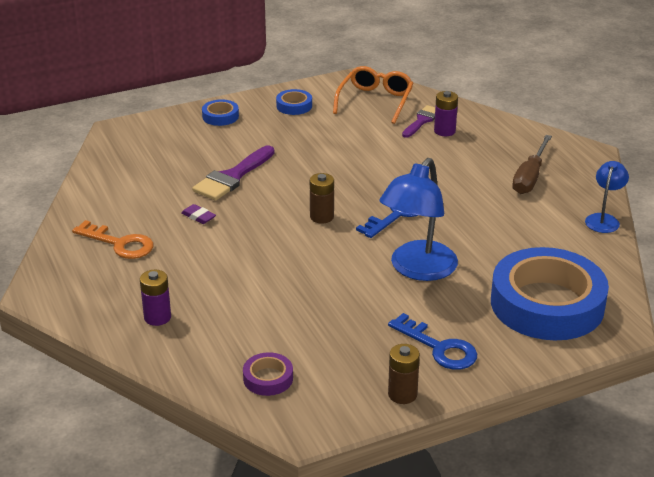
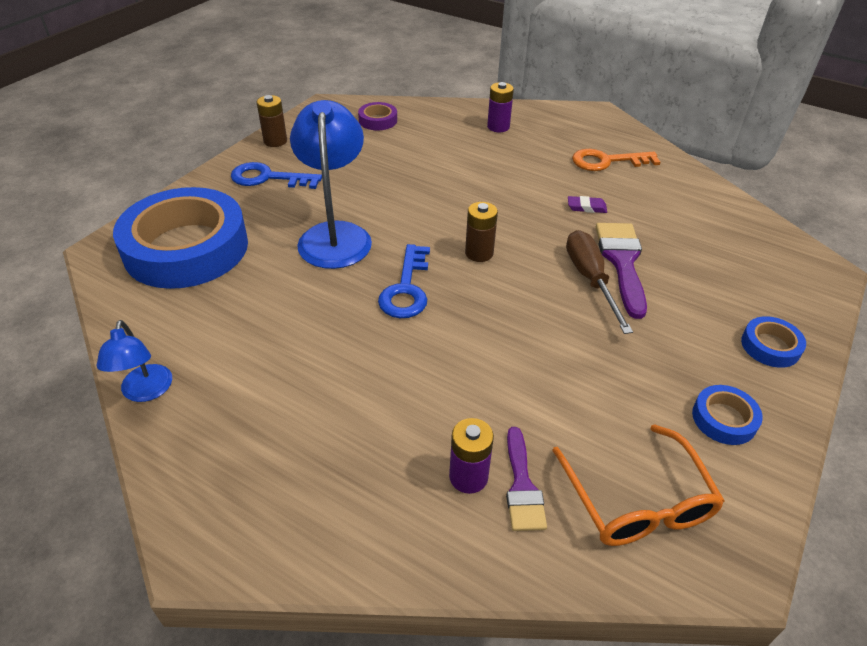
camera: 145 degrees right, 10 degrees up
(530, 177) = (280, 429): brown screwdriver -> brown screwdriver (590, 279)

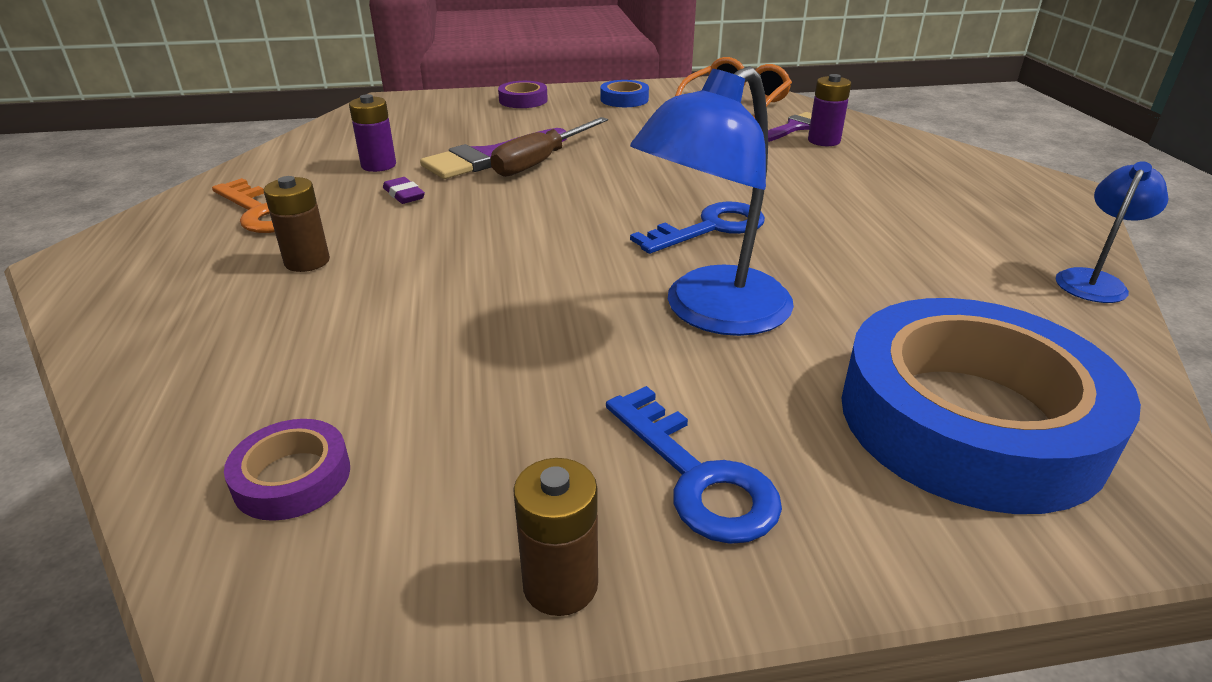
camera: 130 degrees left, 10 degrees down
(479, 253) = (586, 216): brown battery -> brown battery (307, 261)
(498, 127) = (207, 322): purple battery -> purple battery (378, 165)
(770, 346) = (523, 100): blue tape -> purple tape

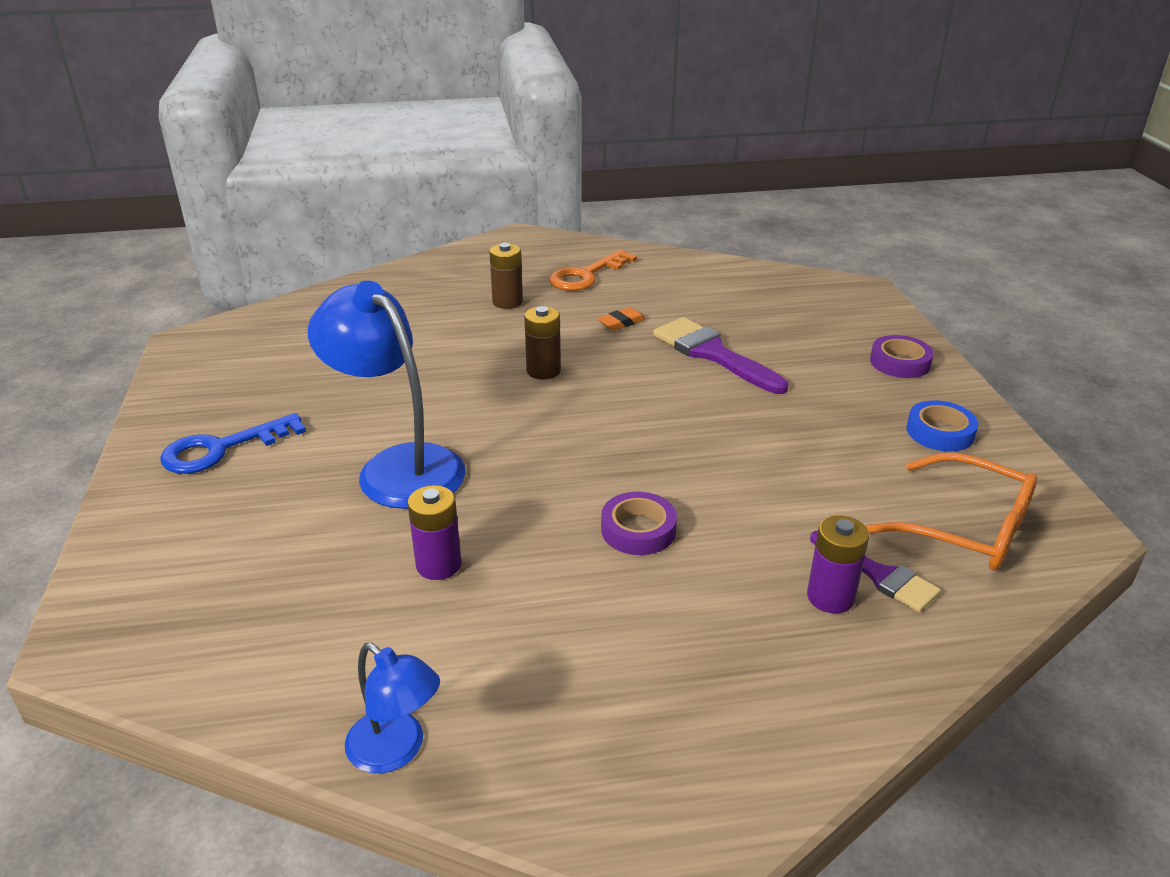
camera: 90 degrees right, 0 degrees up
(292, 477) = (283, 331): purple tape -> purple tape (638, 530)
(378, 165) = (683, 305): purple battery -> purple battery (438, 565)
(404, 195) = (621, 322): purple eraser -> orange eraser
(541, 162) = (707, 381): brown screwdriver -> none
(560, 584) = (171, 406): brown battery -> brown battery (543, 371)
(710, 228) = (551, 476): blue key -> none
(970, 419) = (217, 576): blue tape -> none

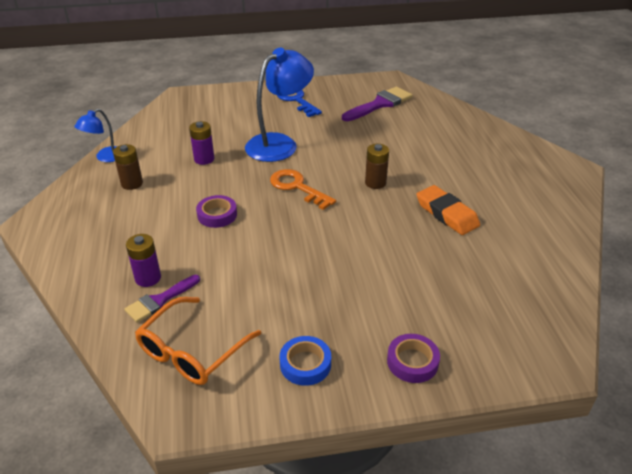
camera: 90 degrees right, 5 degrees up
(507, 302) = (463, 167): brown battery -> brown battery (132, 184)
(586, 275) = (517, 199): orange key -> orange key (297, 187)
(621, 322) = (446, 214): orange eraser -> orange eraser, size x1.93
(713, 354) = (408, 254): purple brush -> purple brush (380, 104)

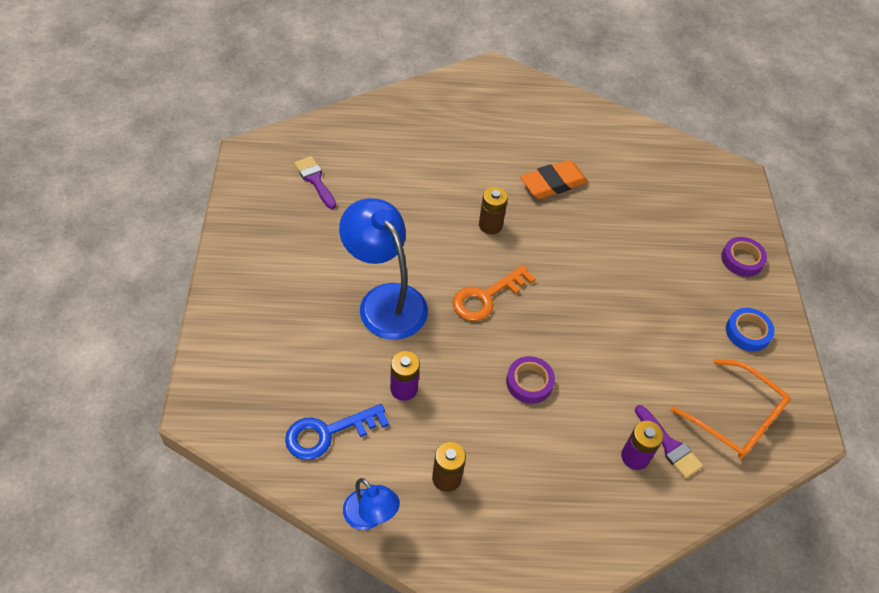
camera: 85 degrees left, 15 degrees up
(296, 100) = (273, 264): blue key -> blue key (327, 433)
(380, 104) = (315, 180): purple brush -> purple brush, size x0.63

